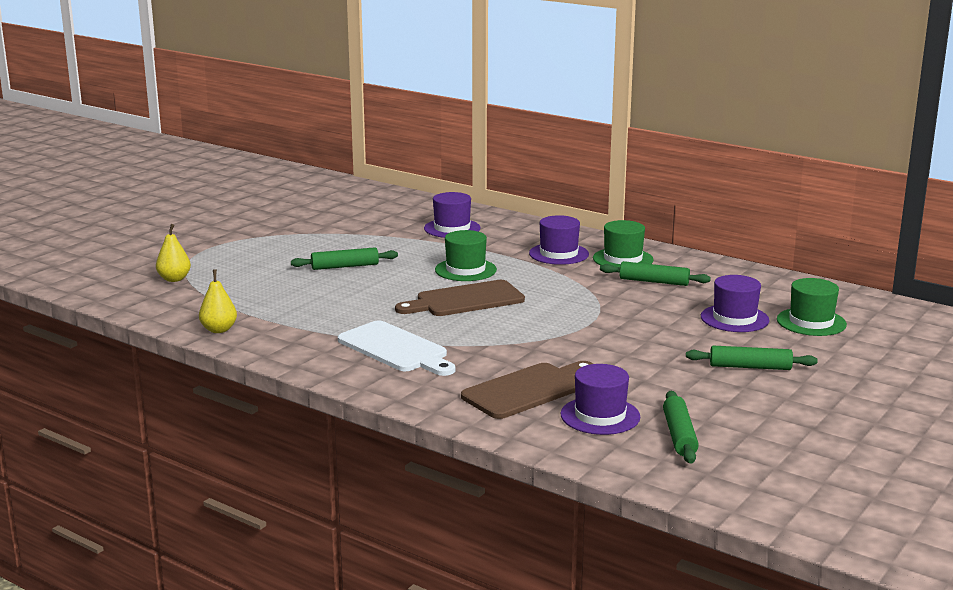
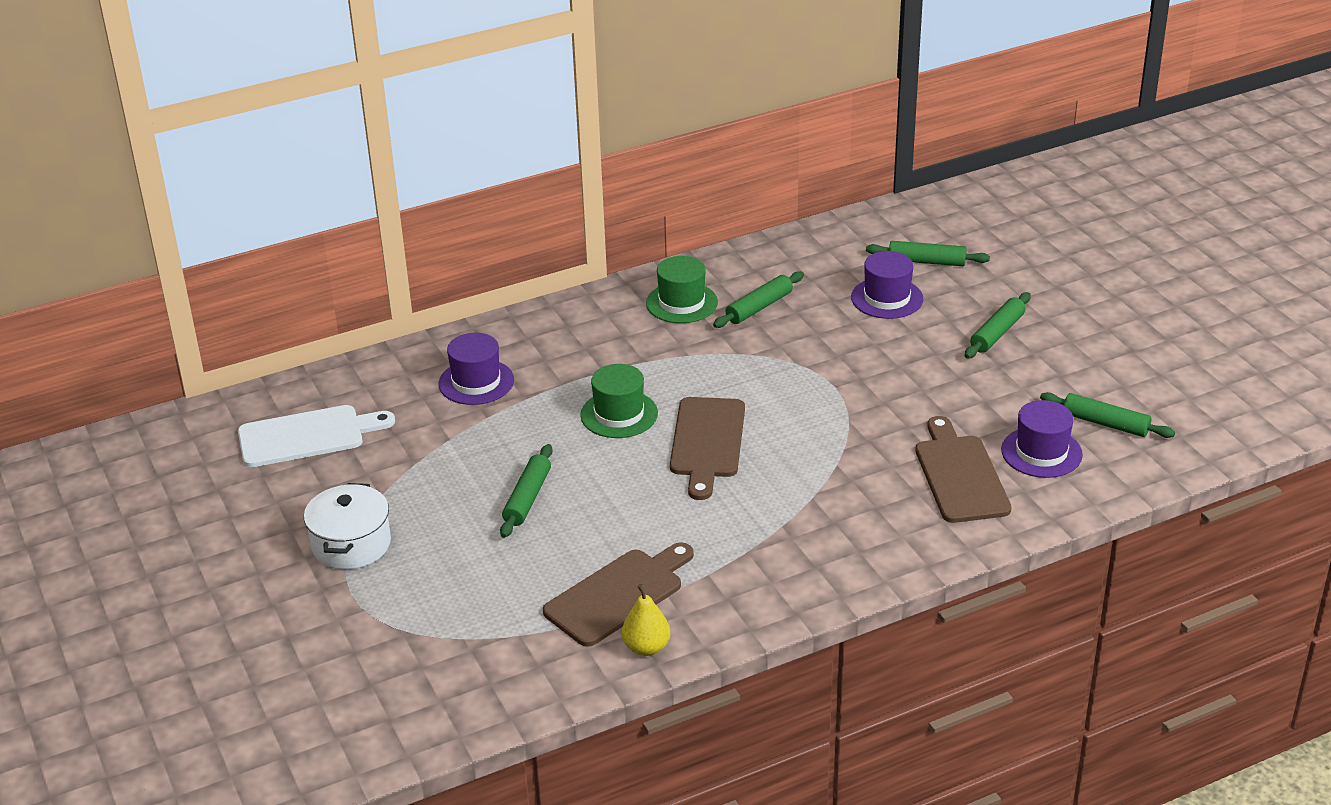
camera: 60 degrees left, 15 degrees up
(174, 279) = (443, 649): yellow pear -> none
(255, 237) = (351, 544): none -> white pot
(267, 310) = (618, 595): none -> brown cutting board
(396, 349) = (802, 529): white cutting board -> white cutting board (307, 436)
(559, 254) = (629, 337): purple hat -> none
(811, 322) = (926, 262): green hat -> green rolling pin

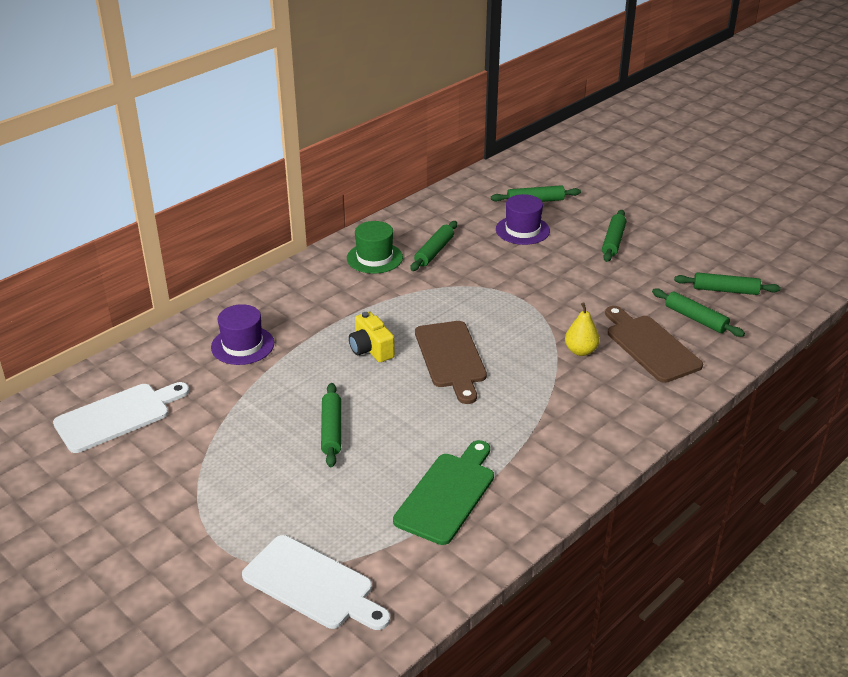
camera: 20 degrees left, 0 degrees up
(351, 544) = (198, 501): white pot -> none
(427, 654) = (312, 584): none -> white cutting board
(618, 595) = (447, 494): brown cutting board -> green cutting board
(619, 414) = (371, 349): green hat -> yellow camera
(646, 647) = (494, 534): yellow pear -> yellow pear (580, 351)
(1041, 452) = (696, 319): purple hat -> green rolling pin

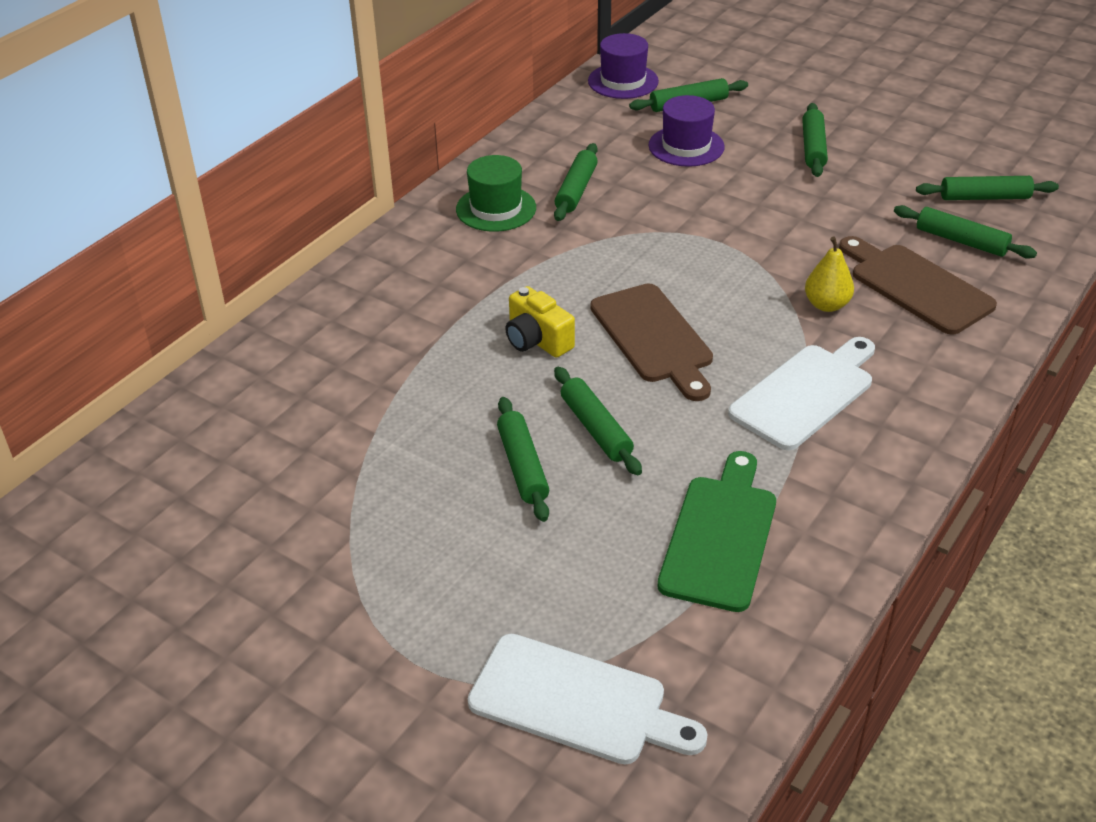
camera: 10 degrees left, 5 degrees up
(117, 416) = (198, 490): white cutting board -> white cutting board (805, 393)
(242, 345) = (350, 358): purple hat -> purple hat (623, 81)
(389, 412) = (595, 429): none -> green rolling pin

